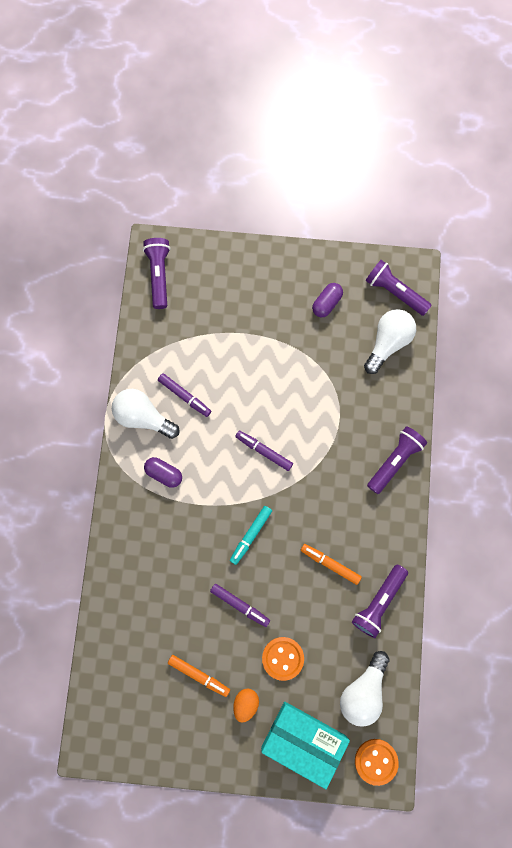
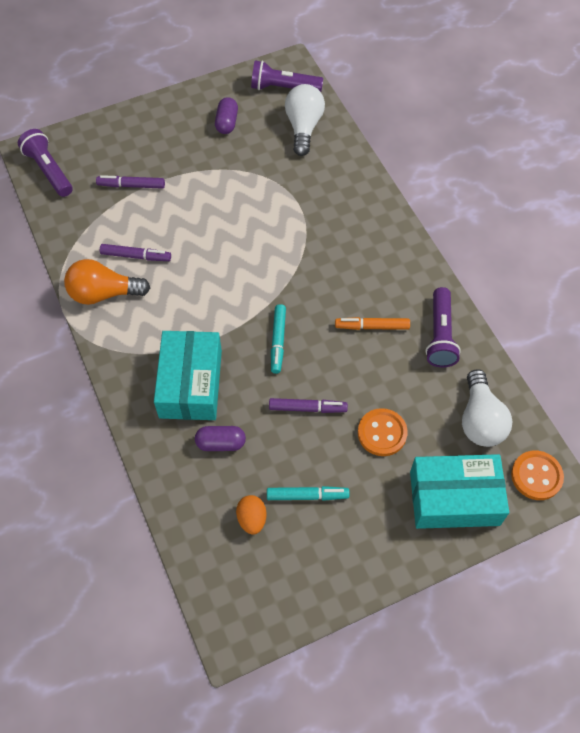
camera: 30 degrees left, 15 degrees down
(143, 417) = (104, 293): white light bulb -> orange light bulb
(164, 474) = (155, 331): purple capsule -> purple capsule (221, 443)
(166, 534) = (191, 384): none -> turquoise box
(199, 675) = (307, 496): orange marker -> turquoise marker
(245, 703) = (372, 495): orange egg -> orange egg (252, 519)
(264, 451) = (244, 264): purple marker -> purple marker (131, 185)
(395, 461) = (373, 214): purple flashlight -> none

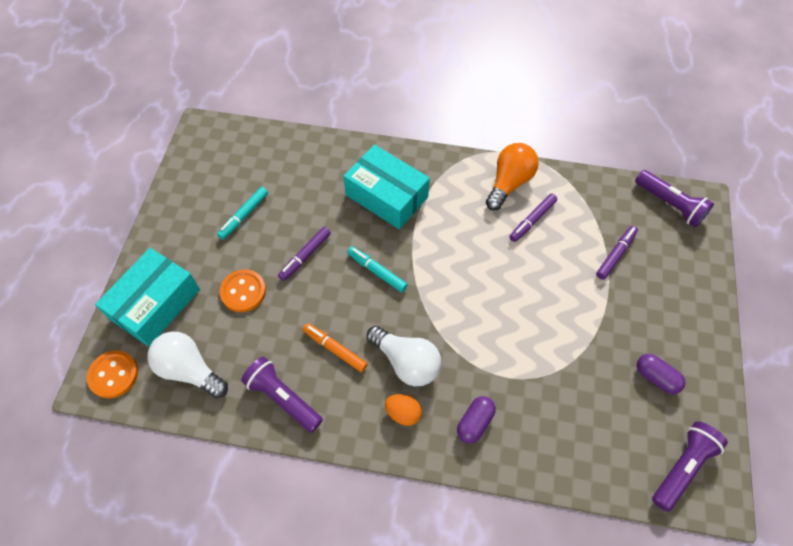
camera: 125 degrees right, 0 degrees up
(49, 170) = (670, 204): purple flashlight -> purple flashlight turned 45 degrees clockwise
(221, 443) = (325, 189): purple capsule -> purple capsule (474, 422)
(252, 519) = (258, 176): orange egg -> orange egg (403, 413)
(303, 127) = (609, 449): white light bulb -> white light bulb (406, 362)
(372, 326) = (335, 349): orange marker -> orange marker turned 90 degrees counterclockwise

